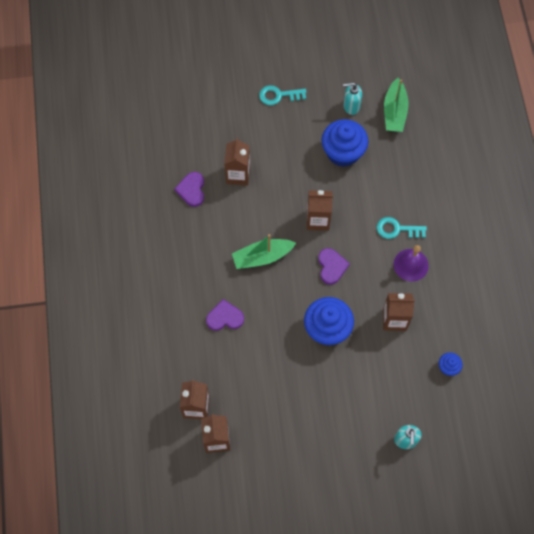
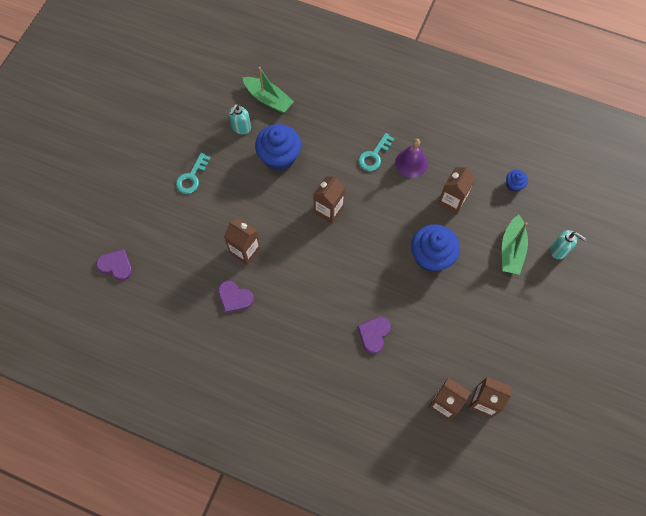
camera: 60 degrees left, 0 degrees up
(262, 257) = (335, 273): green boat -> green boat (511, 250)
(331, 266) = (377, 223): purple heart -> purple heart (116, 265)

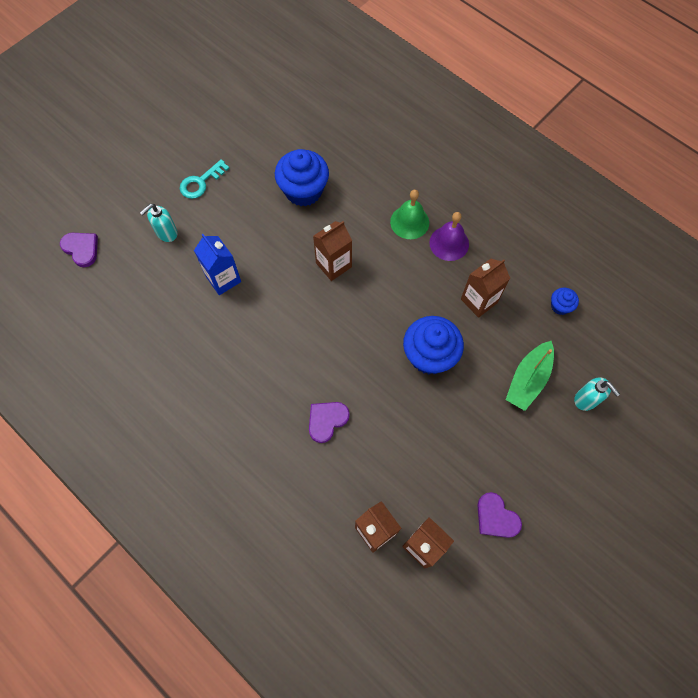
camera: 20 degrees right, 0 degrees up
(234, 297) = (190, 325): purple heart -> purple heart (496, 517)
(241, 128) = (275, 147): turquoise soap dispenser -> turquoise soap dispenser (166, 233)
(245, 251) = (223, 279): brown carton -> blue carton
(268, 99) = (318, 126): green boat -> none
(374, 156) = (409, 222): turquoise key -> green bell

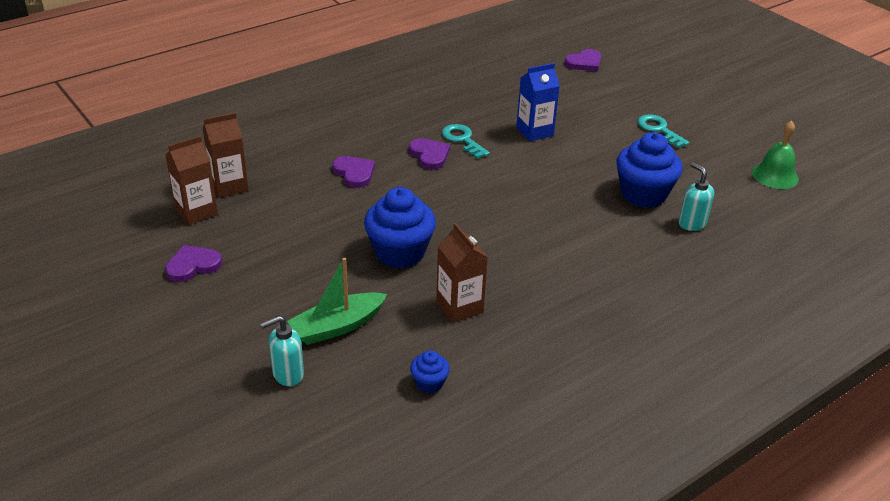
camera: 100 degrees right, 30 degrees down
(166, 233) = (596, 105): turquoise soap dispenser -> turquoise soap dispenser (692, 223)
(249, 337) = (462, 140): none -> turquoise key
(282, 361) = (429, 155): none -> purple heart
(333, 265) = (537, 202): brown carton -> none
(409, 222) = (588, 269): green bell -> green bell (775, 175)
(449, 243) = (551, 297): purple bell -> none
(528, 380) = (337, 326): green boat -> green boat turned 75 degrees counterclockwise

